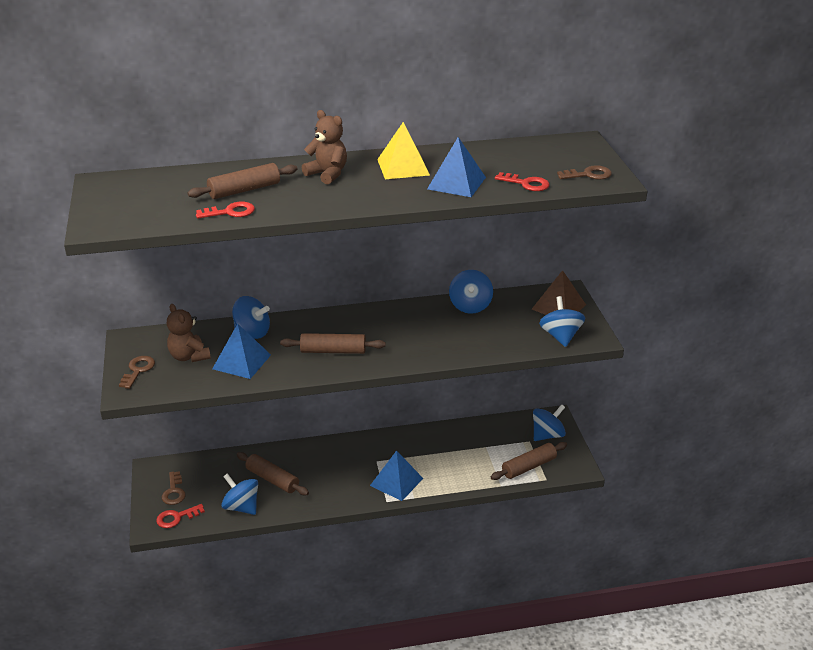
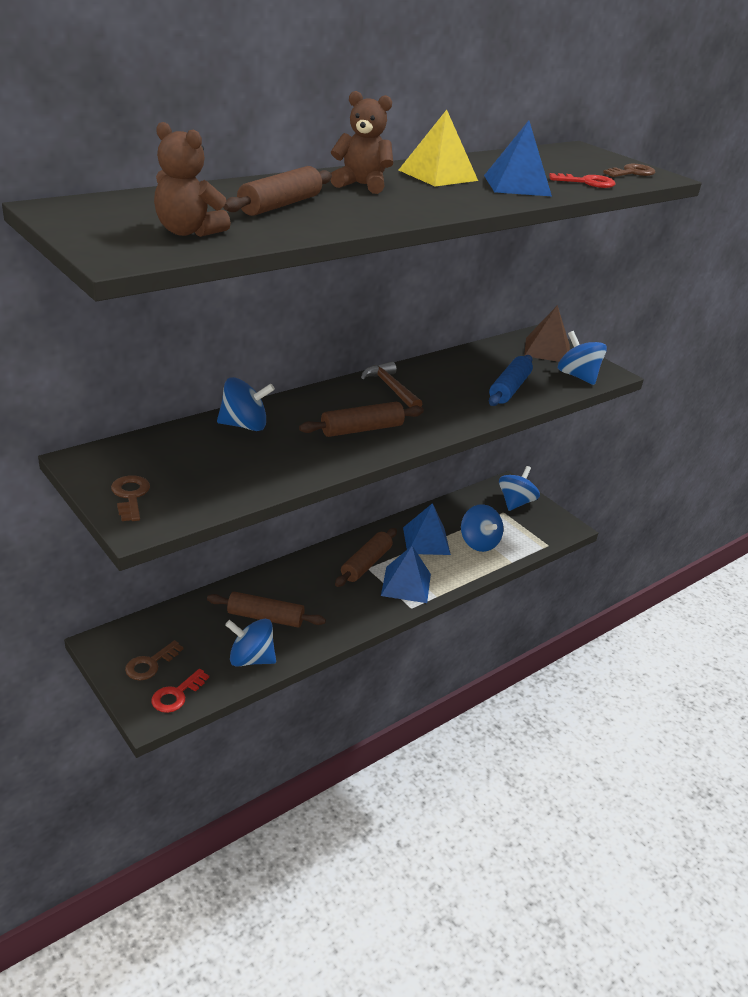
camera: 30 degrees left, 0 degrees up
(174, 491) = (150, 664): brown key -> brown key turned 75 degrees clockwise
(189, 356) = (187, 466): brown teddy bear -> brown teddy bear (188, 232)
(230, 212) = (294, 227): red key -> none
(241, 361) = (262, 460): blue pyramid -> blue pyramid (426, 541)
(387, 320) = (391, 388): none -> brown hammer
(470, 306) = (462, 361): blue spinning top -> blue spinning top (479, 542)
(486, 337) = (509, 389): none -> blue rolling pin
(528, 467) = (523, 537): brown rolling pin -> brown rolling pin (366, 564)

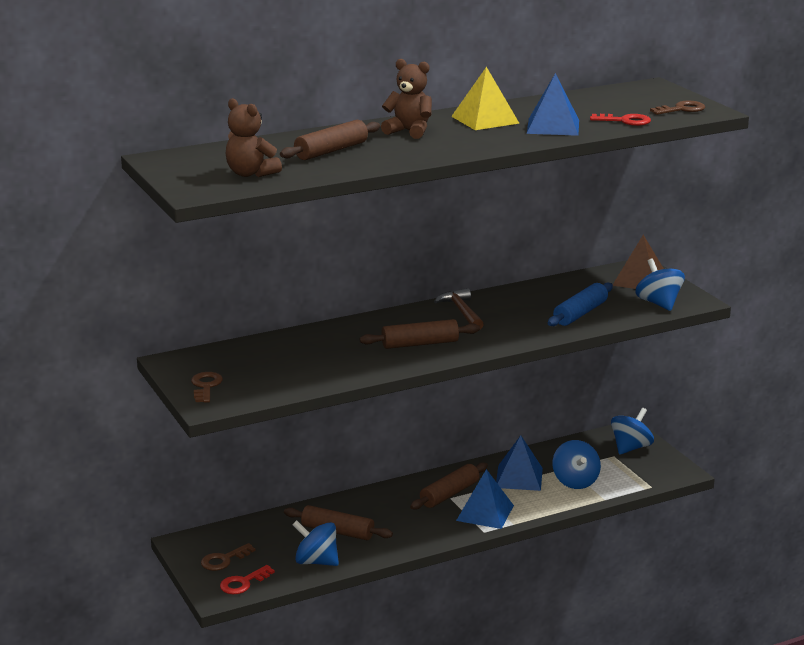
camera: 15 degrees right, 10 degrees down
(244, 425) = (314, 339): blue spinning top -> none

